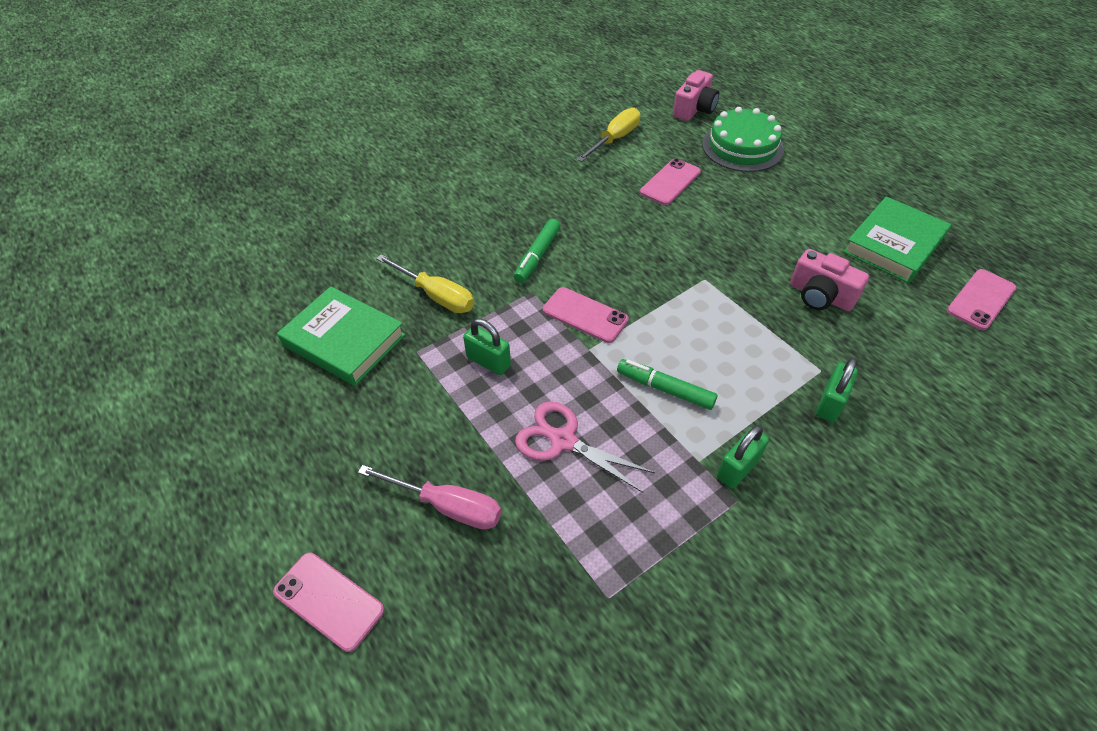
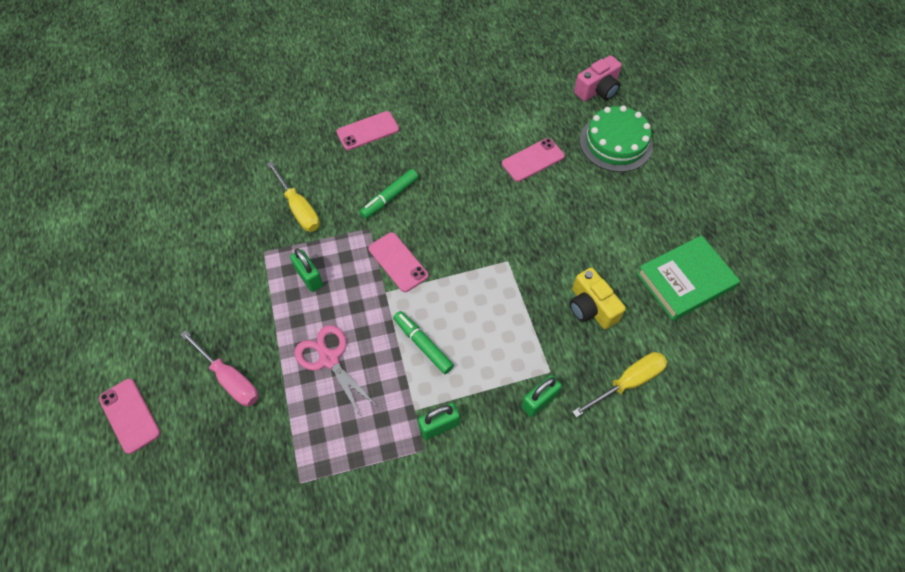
camera: 20 degrees right, 10 degrees up
(344, 340) = (219, 225): green book -> none
(615, 139) = (511, 102): yellow screwdriver -> yellow screwdriver (628, 382)
(820, 296) = (591, 307): pink camera -> yellow camera
(981, 299) = (724, 356): pink phone -> pink phone (368, 131)

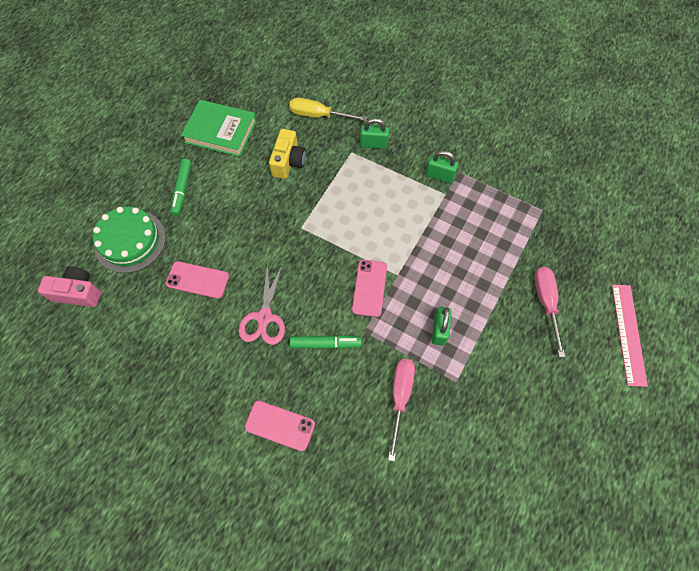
camera: 135 degrees left, 5 degrees up
(130, 415) = (628, 333): pink phone -> pink ruler
(299, 208) = (400, 397): yellow screwdriver -> pink screwdriver
(329, 359) = (471, 262): pink scissors -> pink scissors (264, 317)
(423, 344) = (406, 223): green marker -> green marker (182, 190)

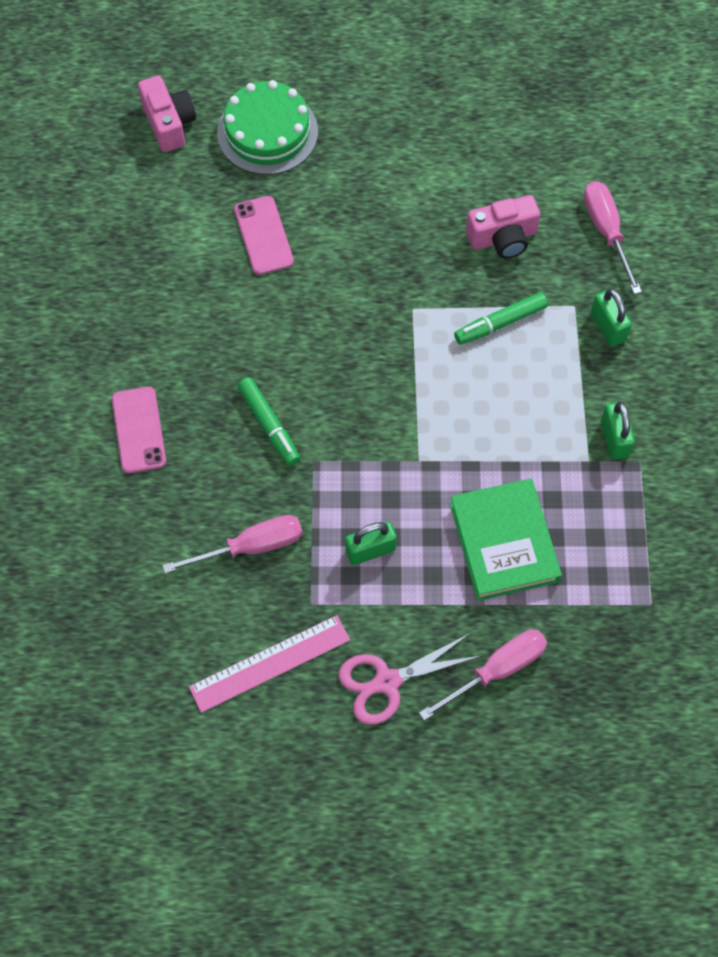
camera: 60 degrees right, 0 degrees up
(182, 190) = (375, 142): green marker -> green marker (500, 323)
(221, 131) = (494, 130): green book -> green book (504, 542)
(264, 317) = (261, 337): pink scissors -> pink scissors (387, 682)
(288, 162) = (503, 238): yellow camera -> pink camera
(318, 115) = (606, 232): yellow screwdriver -> pink screwdriver
(369, 288) = (378, 436): pink phone -> none
(628, 333) = (519, 802): pink ruler -> pink ruler (270, 663)

